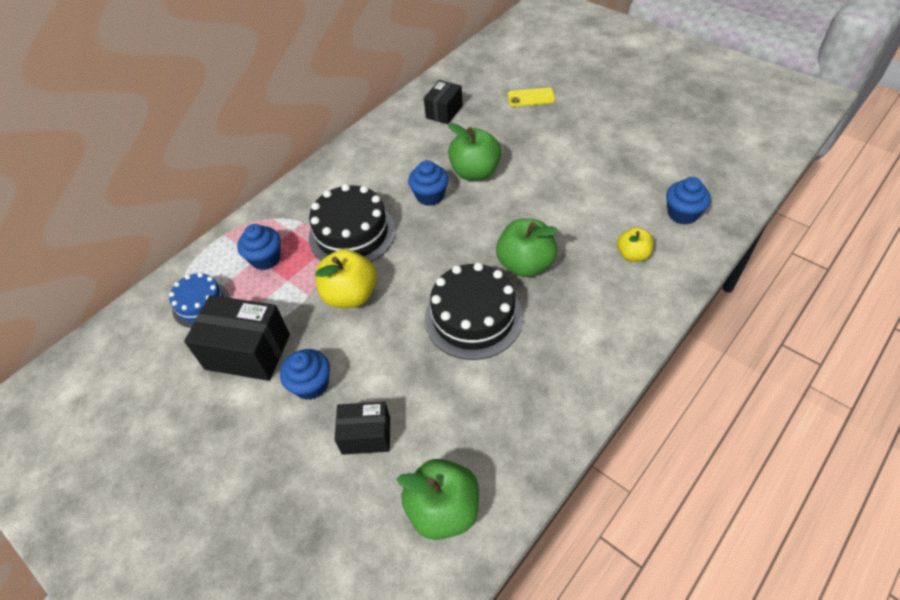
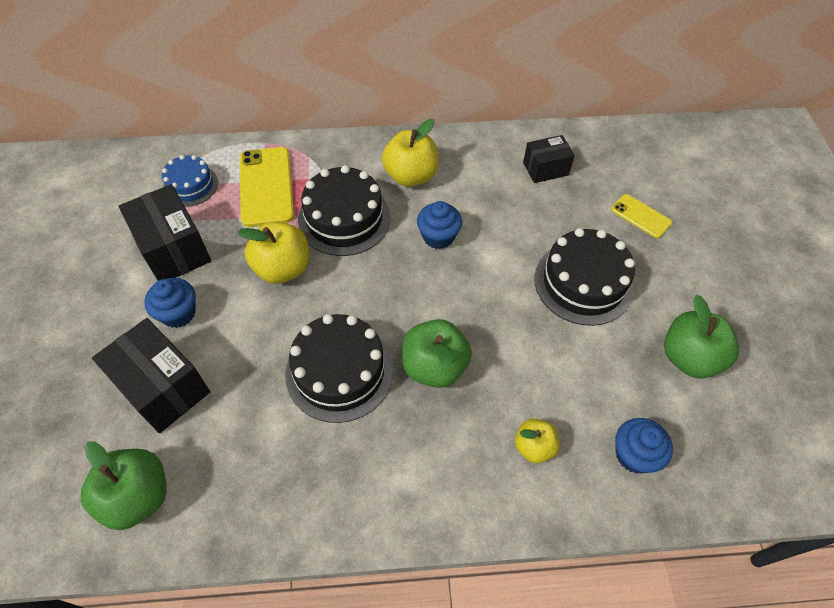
camera: 40 degrees right, 5 degrees up
(266, 259) = (266, 186): blue cupcake -> yellow phone
(363, 176) = (410, 176): none -> yellow apple
(366, 435) = (163, 387): black box -> black box, size x1.64
(475, 172) = (500, 247): green apple -> green apple (689, 358)
(546, 154) = (583, 283): none -> black cake

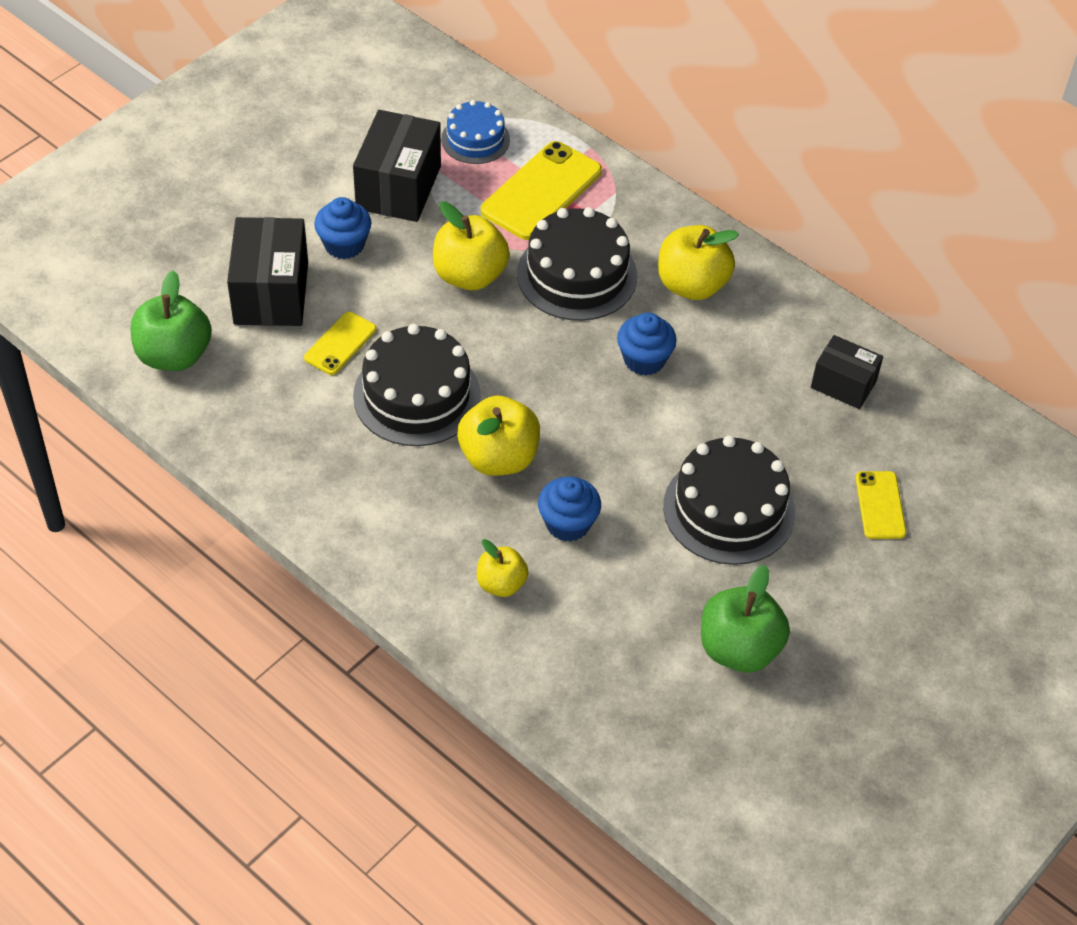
camera: 45 degrees right, 5 degrees down
(250, 381) = (340, 343): none -> yellow phone
(434, 366) = (498, 458): green apple -> yellow apple
(634, 454) = (577, 664): blue cupcake -> blue cupcake (568, 523)

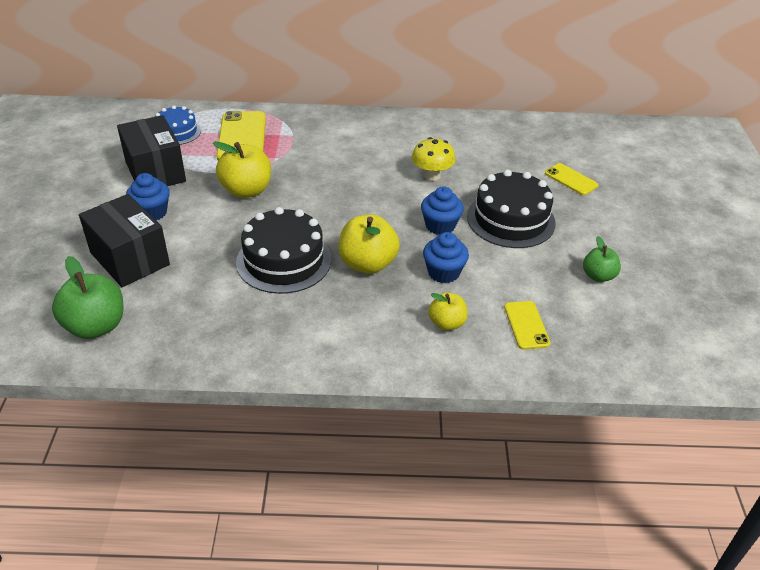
camera: 40 degrees left, 10 degrees down
(340, 343) = (205, 260): yellow phone -> yellow phone (526, 325)
(577, 275) = (306, 162): black cake -> none
(644, 359) = (386, 180): blue cupcake -> blue cupcake (440, 226)
(692, 285) = (369, 139): yellow apple -> none
(707, 387) = (432, 175): none -> yellow mushroom
(739, 649) = (598, 276): green apple -> green apple, size x0.60
(843, 384) = (490, 142): black box -> none

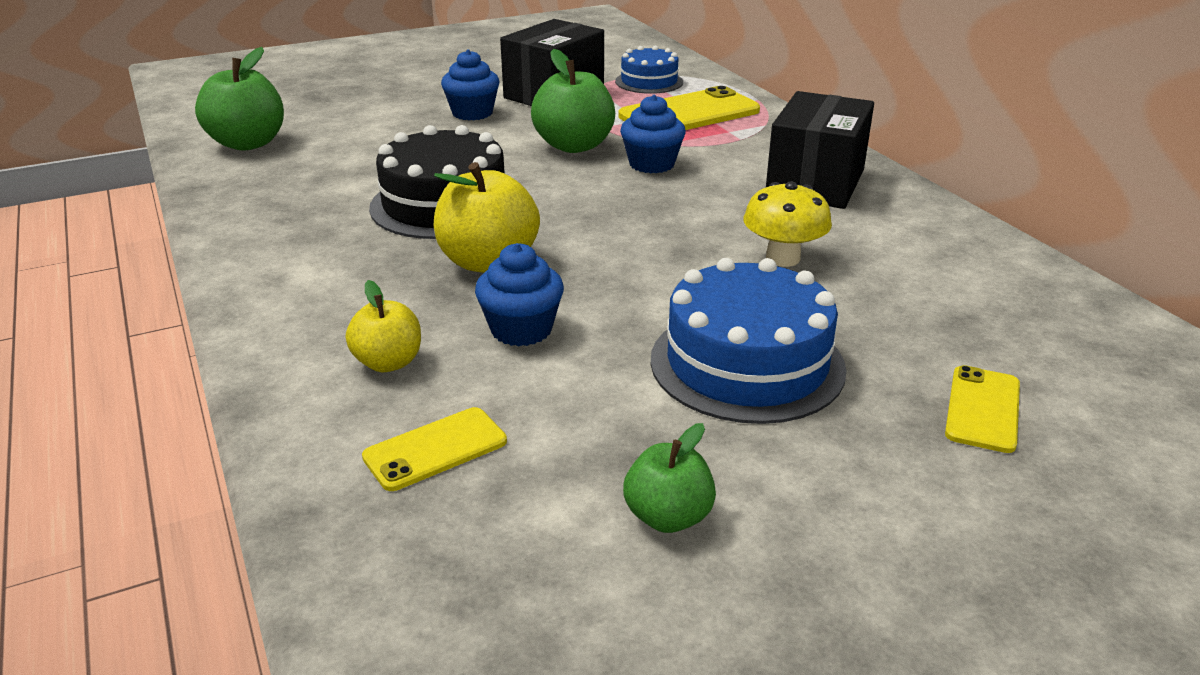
camera: 65 degrees right, 10 degrees down
(130, 258) = (376, 126): black box -> black box (815, 183)
(246, 190) = (574, 146): yellow apple -> green apple
(440, 226) = (648, 297): blue cupcake -> blue cupcake (651, 164)
(510, 219) = (747, 363): black cake -> blue cake

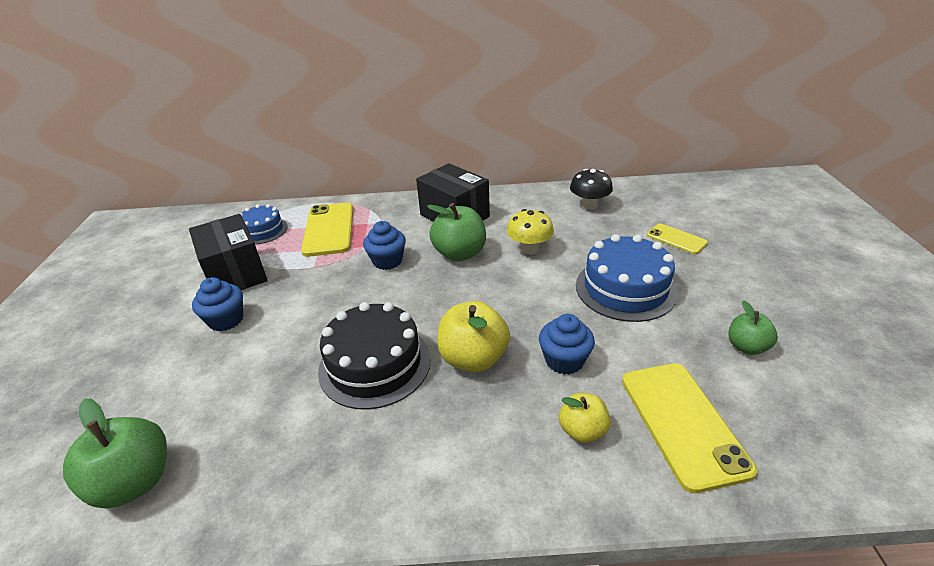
camera: 65 degrees left, 5 degrees up
(435, 449) = (682, 423): yellow phone -> yellow phone, size x1.80
(574, 146) = (332, 284): green apple -> green apple (460, 253)
(998, 293) = (589, 205): none -> black mushroom

